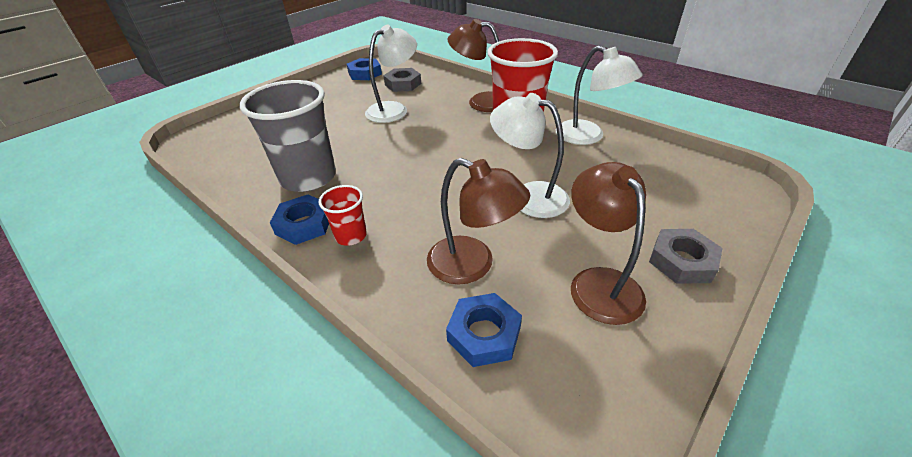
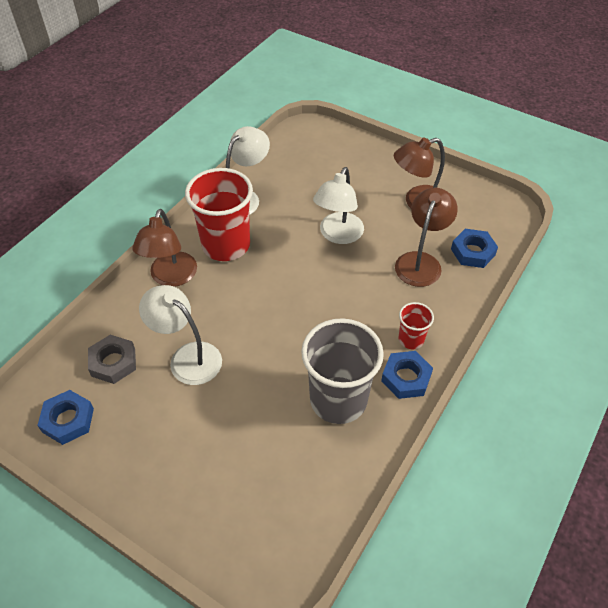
camera: 100 degrees left, 10 degrees up
(682, 261) = (389, 167): grey nut -> none

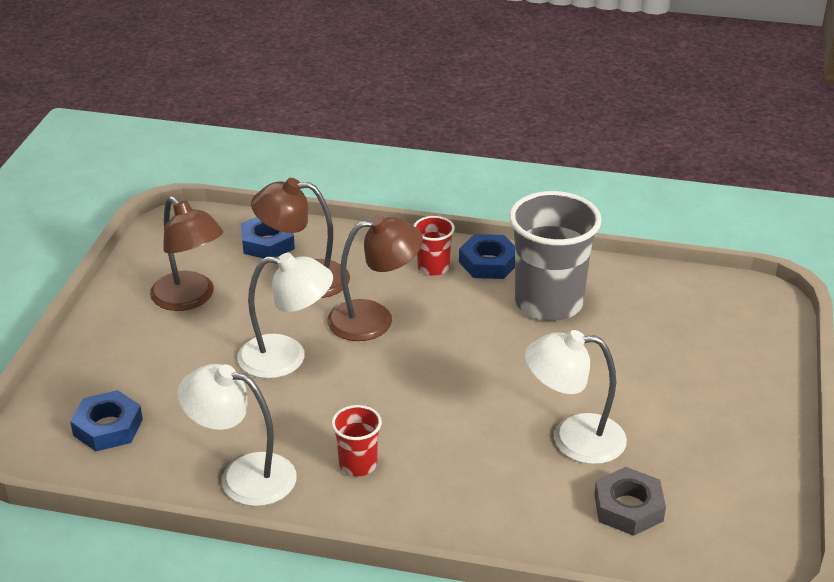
camera: 110 degrees left, 15 degrees down
(68, 420) = (736, 516): blue nut -> blue nut (108, 427)
(171, 277) = (451, 503): brown lamp -> brown lamp (374, 319)
(187, 357) = (573, 439): white lamp -> white lamp turned 75 degrees clockwise
(226, 245) = (358, 464): red cup -> red cup, size x0.48

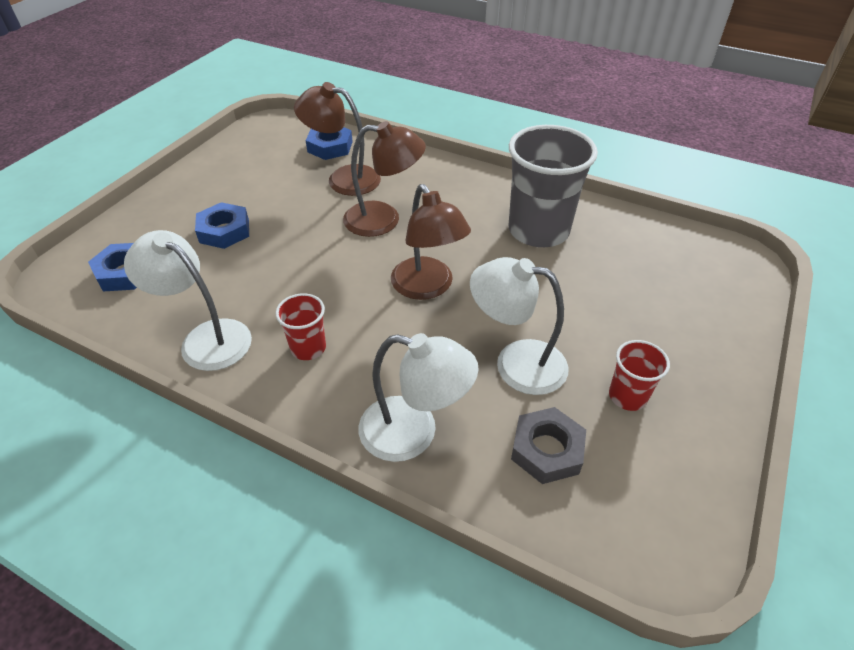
camera: 15 degrees right, 10 degrees up
(190, 299) = (248, 180): brown lamp -> brown lamp (427, 287)
(286, 357) = (297, 239): white lamp -> white lamp (414, 433)
(433, 267) = (451, 185): red cup -> red cup (627, 396)
(488, 263) = (499, 189): blue nut -> blue nut (224, 231)

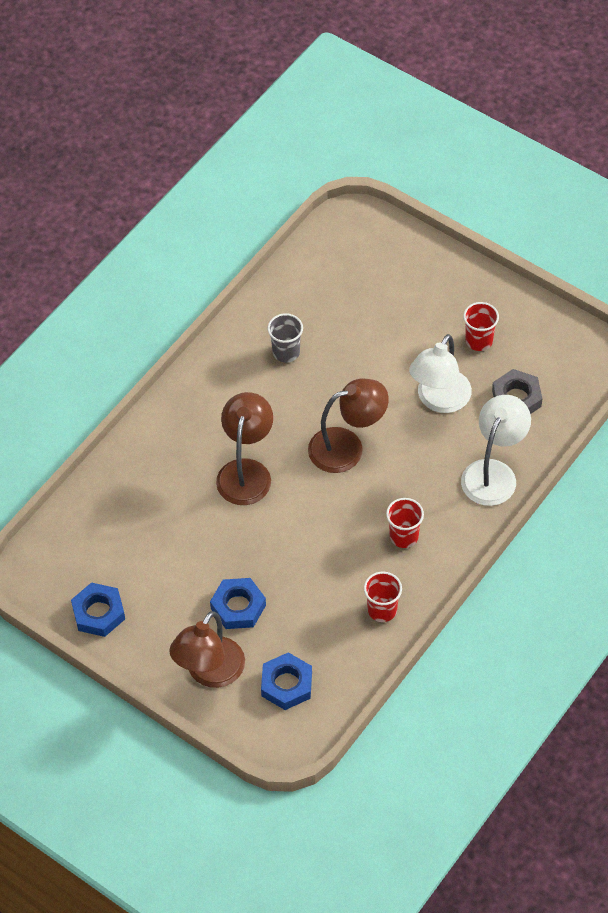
camera: 80 degrees left, 10 degrees up
(206, 338) = (382, 610): white lamp -> red cup
(330, 147) = (102, 513): blue nut -> blue nut (98, 613)
(343, 178) = (168, 502): brown lamp -> brown lamp (210, 673)
(538, 231) = (286, 352): grey cup -> grey cup, size x0.48

